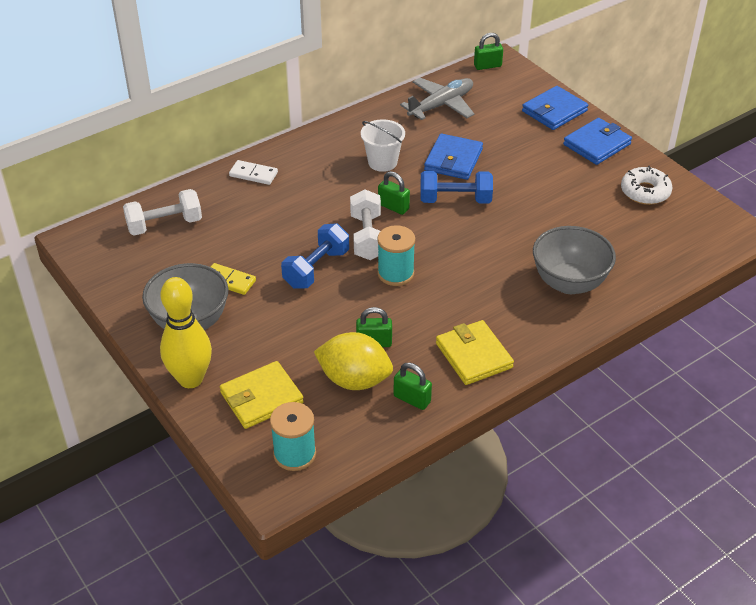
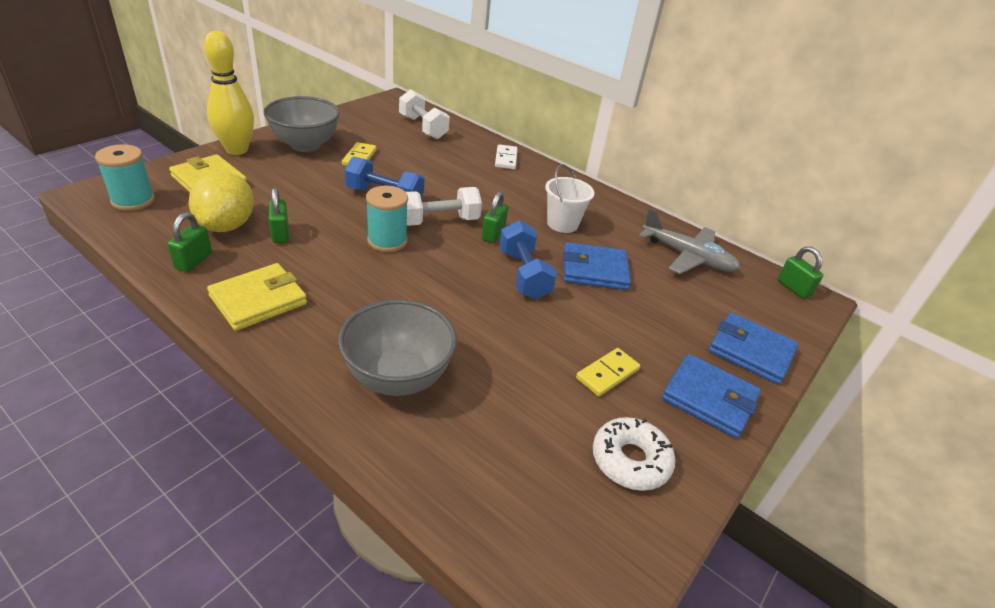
camera: 70 degrees right, 5 degrees down
(571, 183) = (607, 374): none -> yellow domino

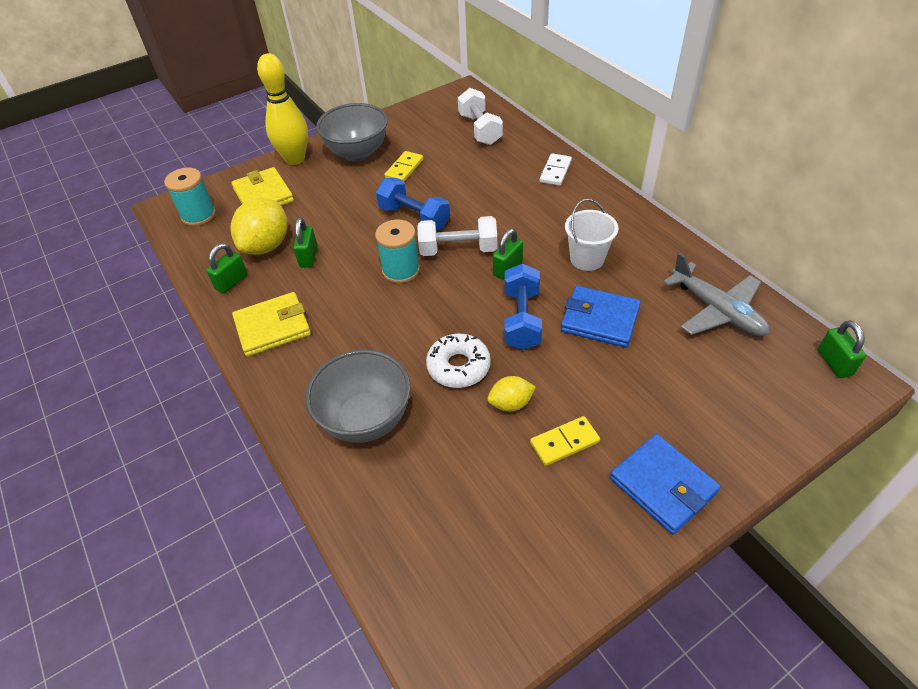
camera: 25 degrees right, 10 degrees up
(543, 346) = (510, 403): none -> yellow lemon
(630, 460) = (550, 537): white donut -> white donut (458, 366)
(751, 351) = (738, 437): blue wallet -> none

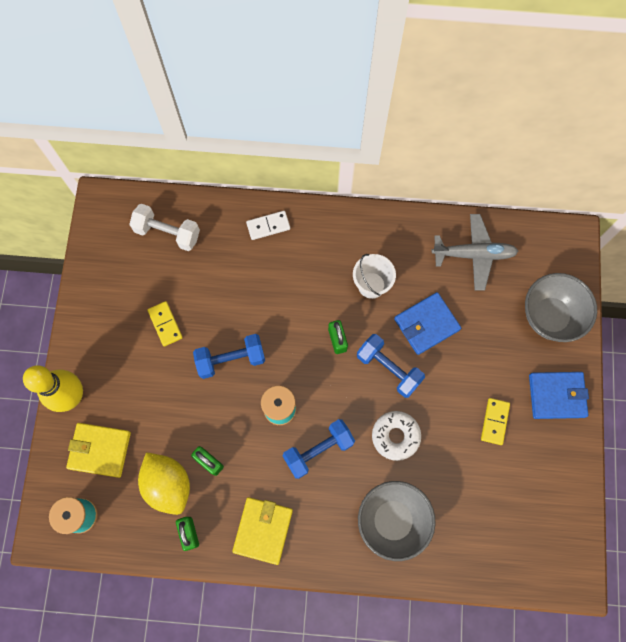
camera: 55 degrees left, 25 degrees up
(357, 153) = (110, 344): grey bowl -> grey bowl (550, 316)
(387, 318) = (318, 450): none -> blue dumbbell
(458, 250) = (292, 356): white dumbbell -> none
(510, 403) = (446, 428): yellow lemon -> none
(555, 171) = (268, 226): white domino -> white domino turned 75 degrees counterclockwise
(834, 363) = (555, 235): green padlock -> none

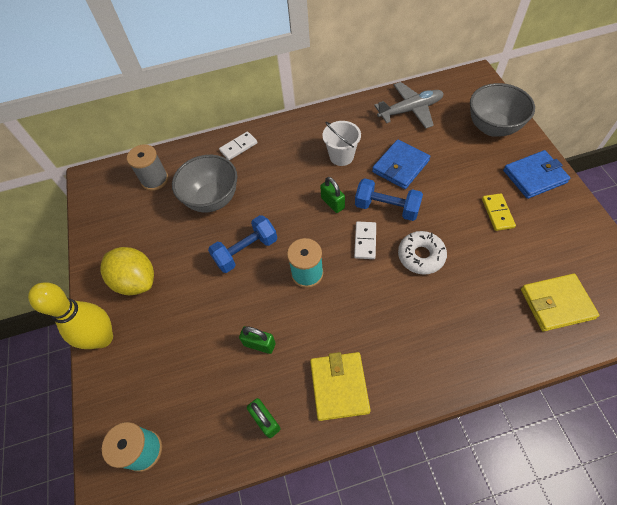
camera: 15 degrees left, 15 degrees down
(100, 450) = (145, 376): yellow wallet -> yellow wallet (556, 303)
(165, 324) = (176, 246): yellow domino -> none
(167, 233) = (155, 180): white dumbbell -> grey spool
(168, 484) = (226, 381): yellow lemon -> yellow lemon (136, 281)
(318, 450) = (358, 293): blue dumbbell -> none
(350, 397) = (365, 241): none -> white domino
(392, 520) = (457, 326): grey bowl -> grey bowl (212, 199)

